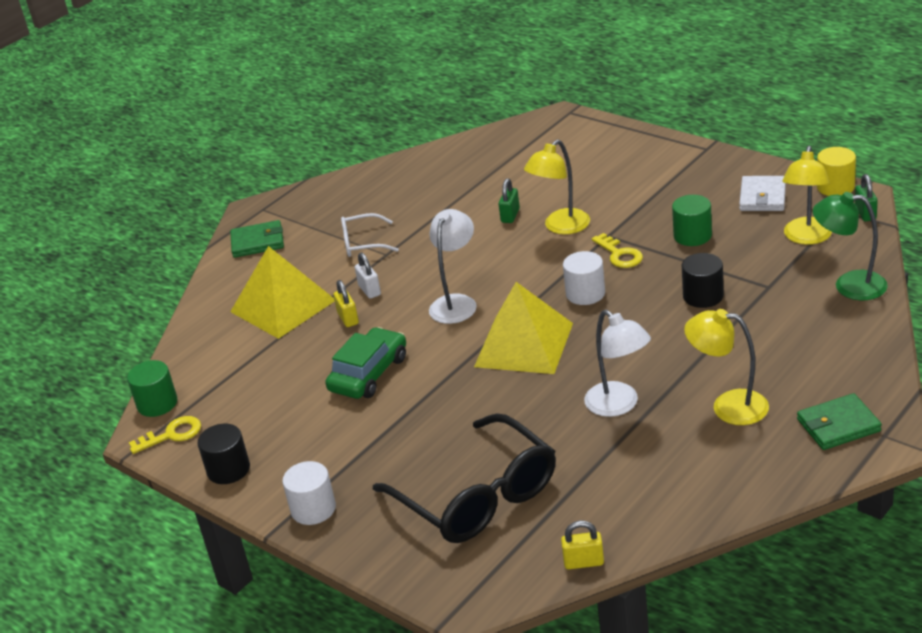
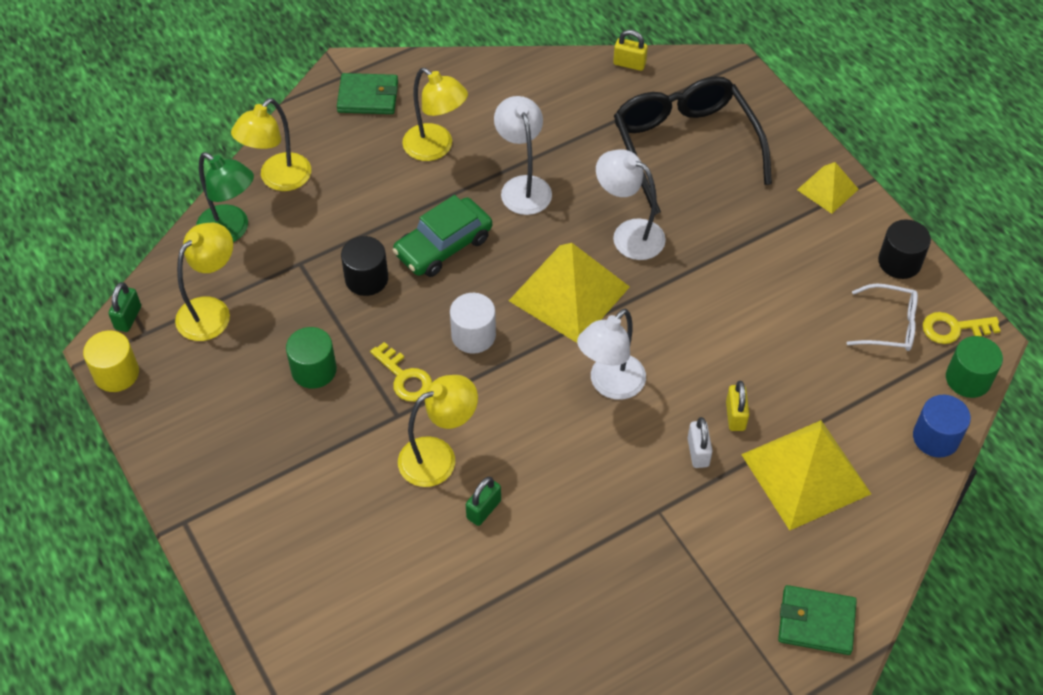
camera: 165 degrees left, 20 degrees up
(182, 358) = (935, 437): none -> blue cylinder
(313, 509) = (827, 189): white cylinder -> yellow pyramid
(363, 243) = (680, 547): white glasses -> white glasses (889, 325)
(369, 374) = (736, 323): green car -> green car (443, 246)
(495, 403) = (628, 234): none -> white lamp
(619, 254) = (405, 377): yellow key -> yellow key turned 150 degrees clockwise
(762, 197) = (198, 396): white wallet -> none
(850, 331) = (278, 179): none -> yellow lamp

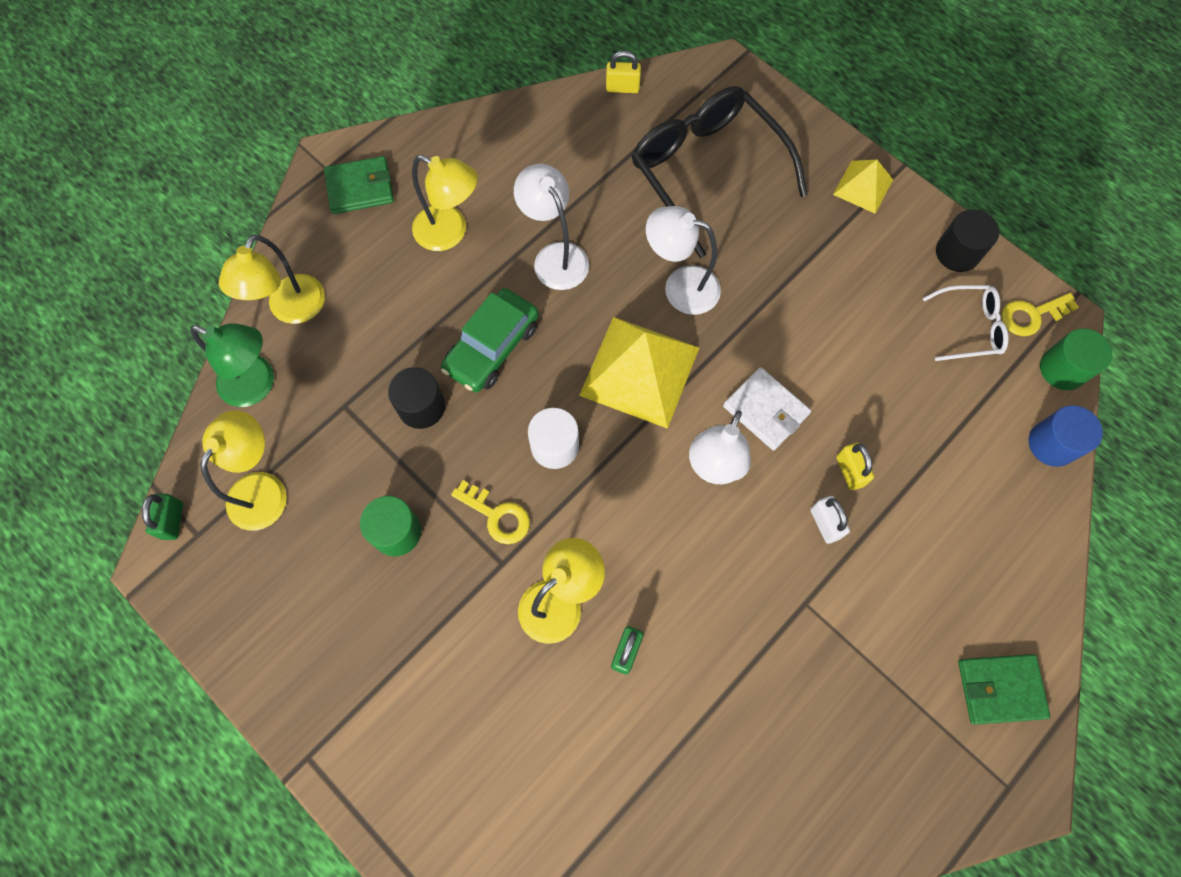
camera: 15 degrees left, 15 degrees up
(116, 373) = (179, 593): yellow cylinder -> none
(674, 350) = (766, 410): none -> white wallet
(805, 474) = (939, 520): yellow pyramid -> none

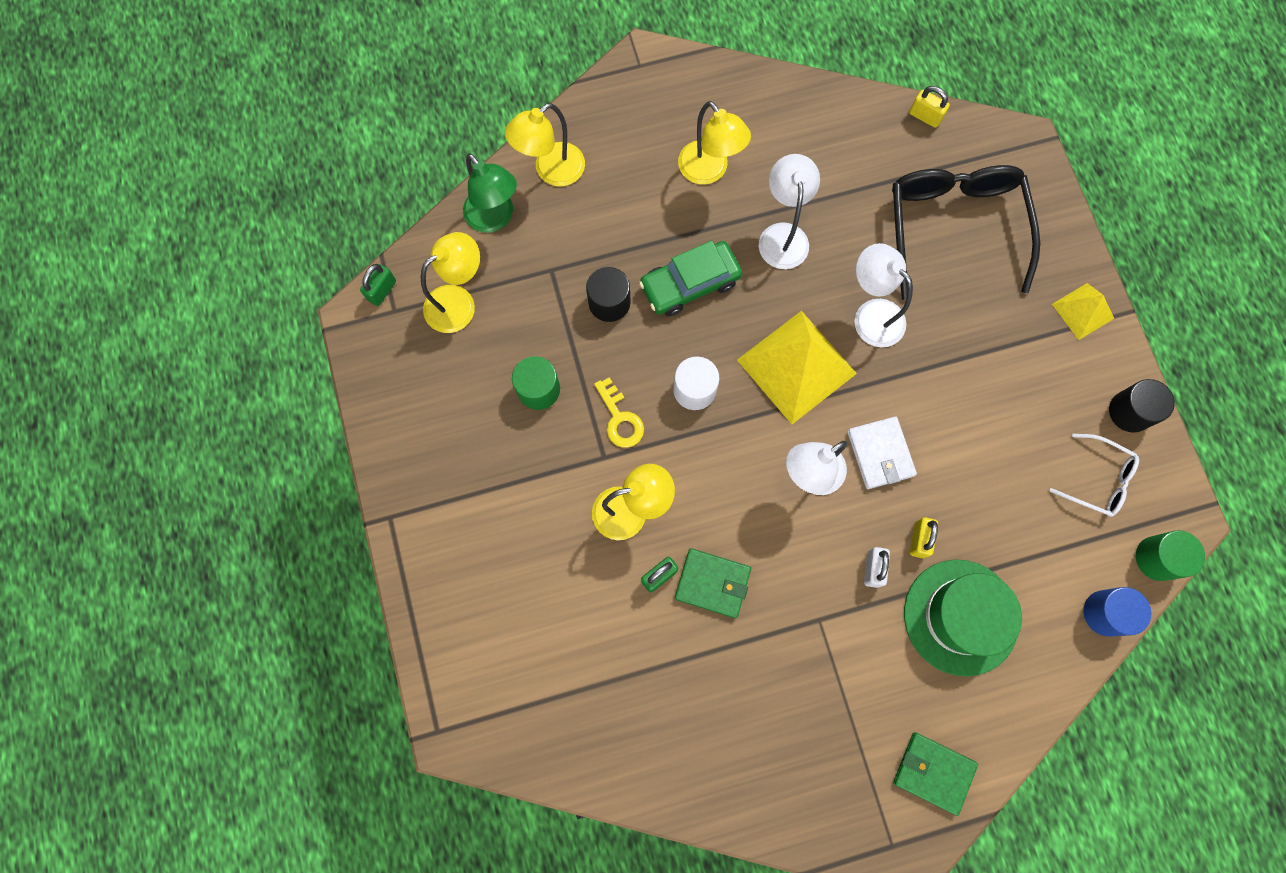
camera: 30 degrees right, 5 degrees up
(360, 188) = (657, 95): green wallet -> green wallet (712, 583)
(931, 522) = (960, 617): none -> green hat
(1032, 315) = (1160, 499): yellow key -> none

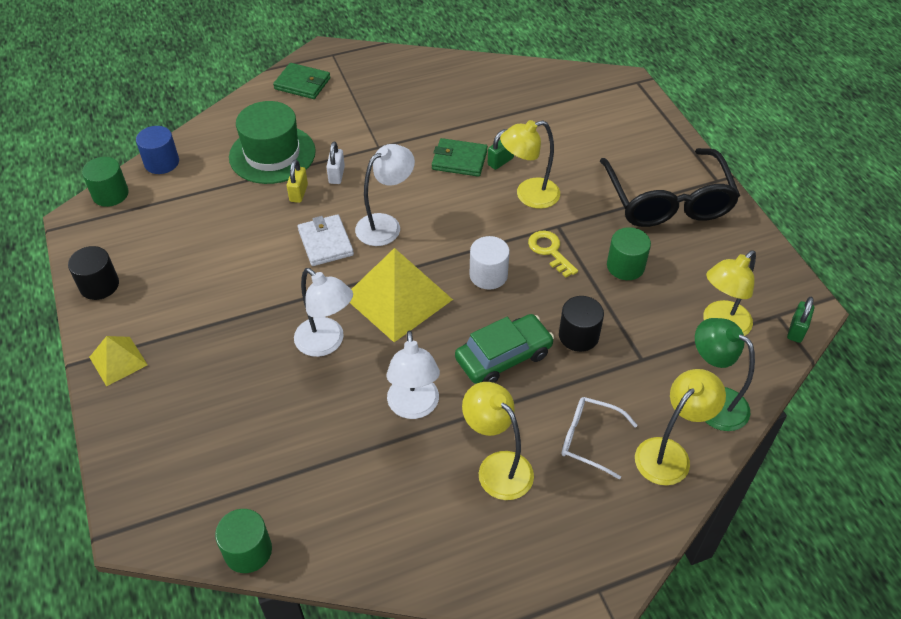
camera: 175 degrees right, 25 degrees down
(925, 116) = (248, 551): yellow padlock -> green cylinder
(953, 227) = (233, 428): black glasses -> black glasses (668, 201)
(1098, 480) = (143, 238): white glasses -> white glasses (589, 439)

